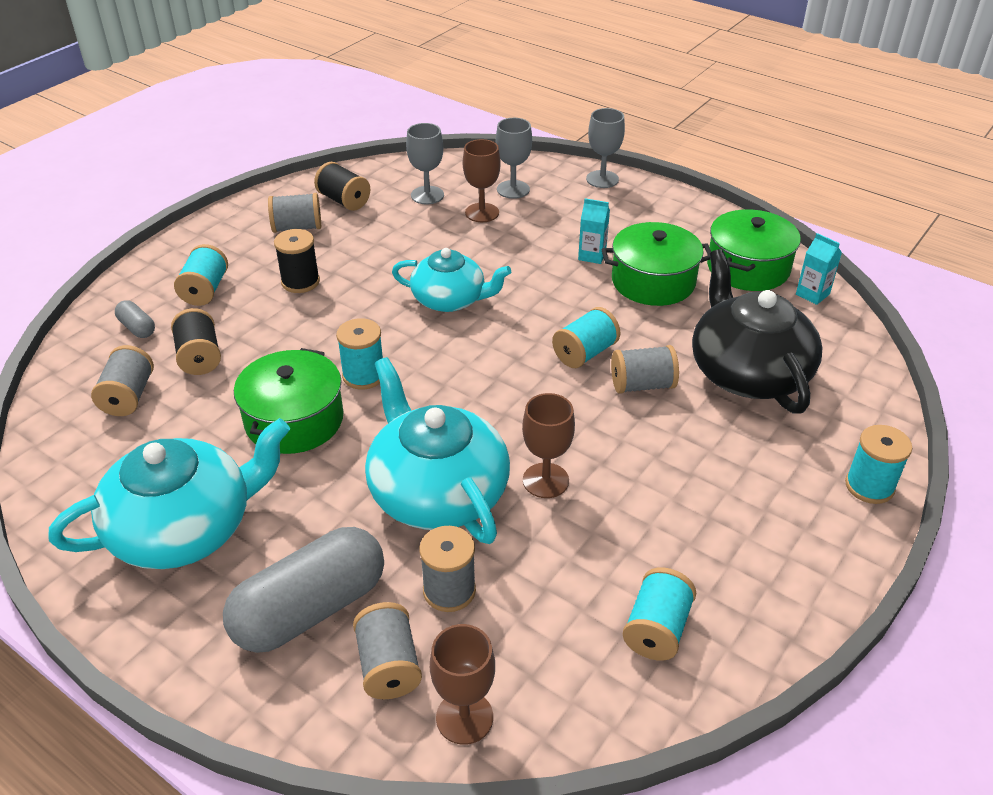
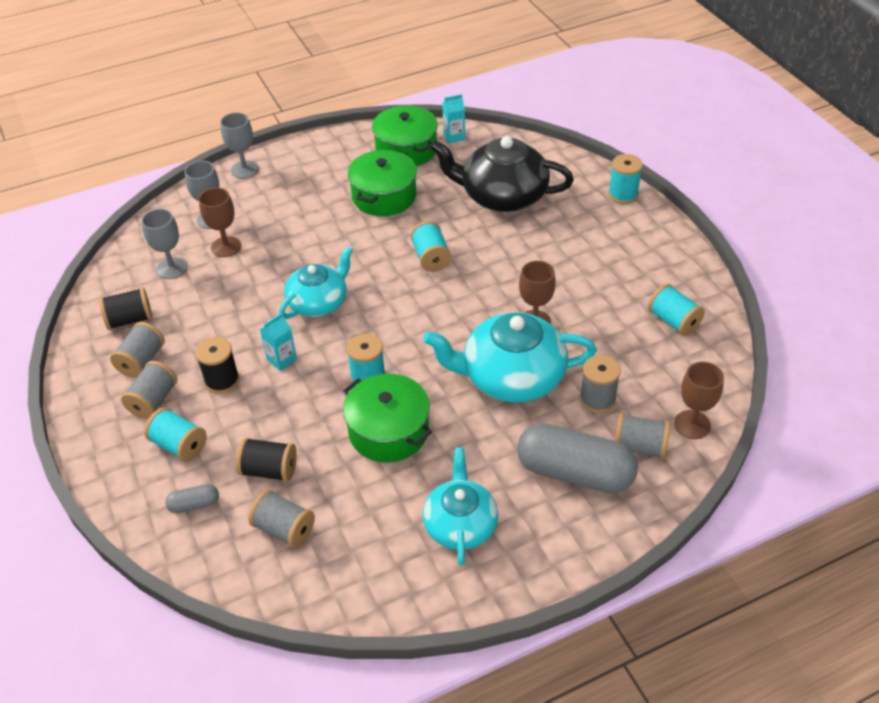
camera: 60 degrees left, 5 degrees up
(184, 528) = (460, 524): turquoise teapot -> turquoise teapot, size x0.65
(310, 609) = (574, 472): grey capsule -> grey capsule turned 60 degrees counterclockwise
(592, 255) = (331, 212): turquoise carton -> turquoise carton (281, 359)
(642, 385) = (481, 245): grey spool -> grey spool (153, 401)

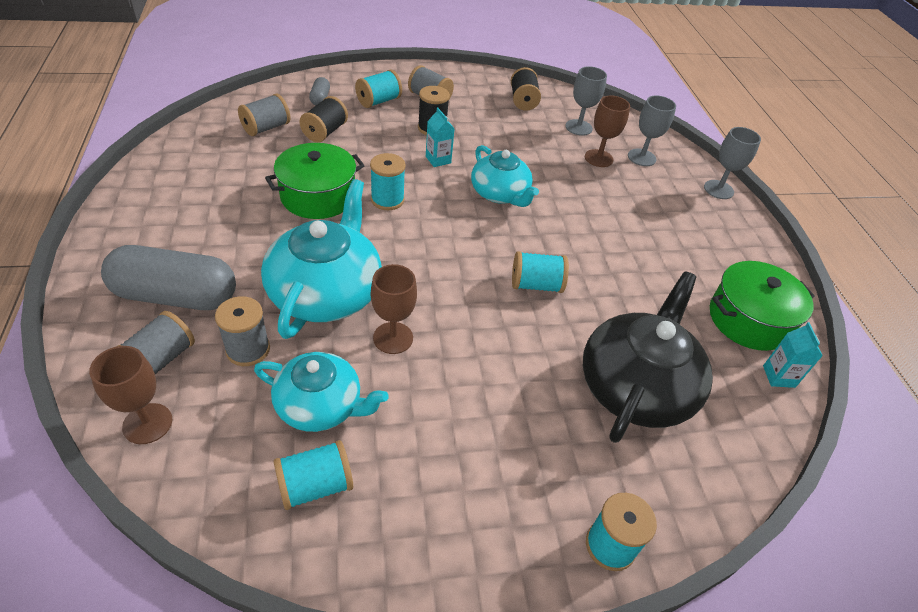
camera: 100 degrees right, 0 degrees up
(142, 361) = (474, 99): grey spool -> none
(384, 196) = (655, 276): green pot -> none
(460, 524) = (190, 208): turquoise teapot -> turquoise teapot (320, 405)
(574, 472) = (176, 296): grey capsule -> grey capsule turned 60 degrees clockwise

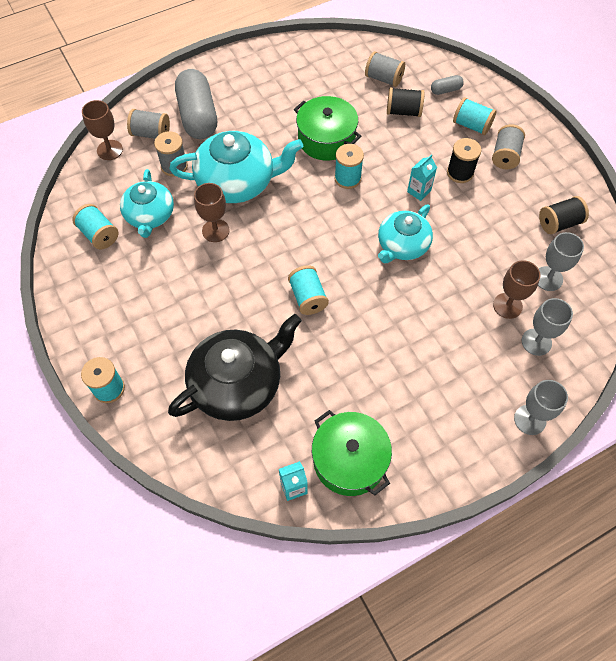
camera: 75 degrees right, 15 degrees up
(636, 386) = (237, 383): black teapot -> black teapot turned 45 degrees counterclockwise

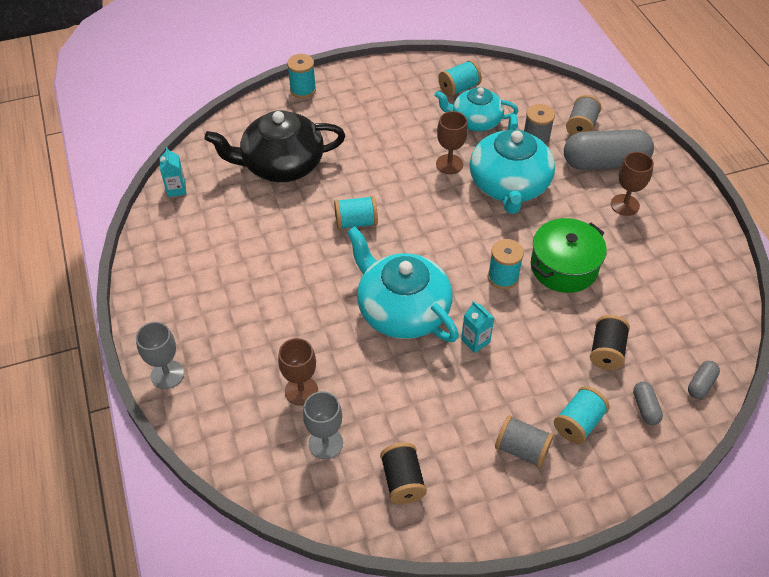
camera: 100 degrees right, 10 degrees down
(110, 150) = (561, 98): brown goblet -> brown goblet (625, 205)
(237, 383) = (281, 164): black teapot -> black teapot turned 105 degrees clockwise
(349, 460) = (184, 228): green pot -> none
(383, 79) = (666, 341): grey spool -> none
(402, 245) = (402, 310): turquoise teapot -> turquoise teapot, size x1.55
(416, 61) = (701, 384): none -> grey capsule
(460, 173) = (498, 390): black spool -> none
(536, 342) = (249, 406): grey goblet -> none

